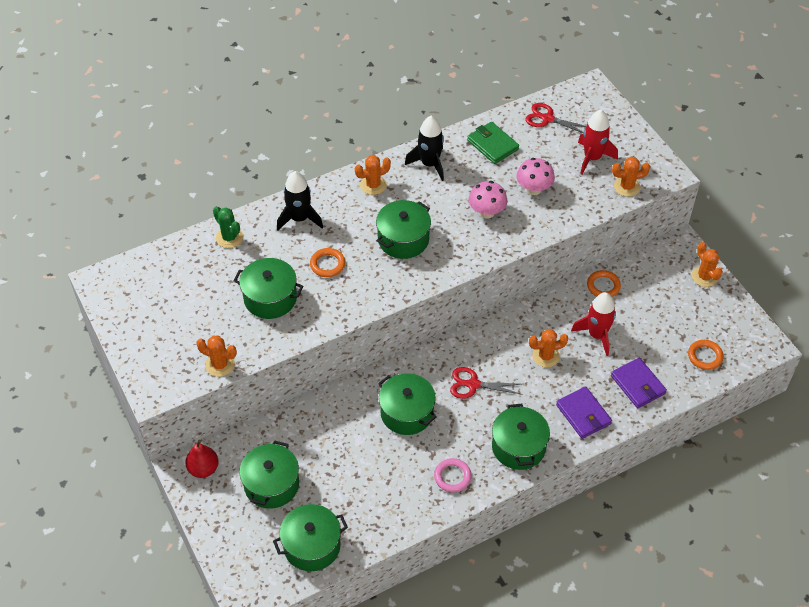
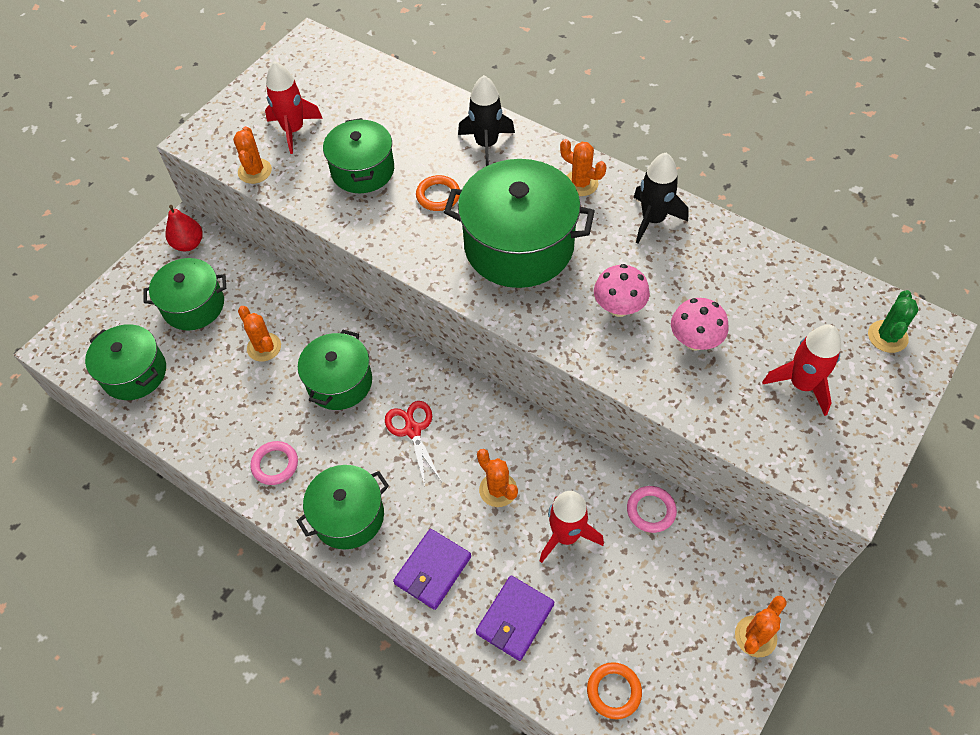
camera: 65 degrees right, 5 degrees up
(195, 325) = (293, 130): none -> red rocket
(229, 237) = (423, 103): green cactus -> green cactus (887, 336)
(403, 239) = (519, 245): green pot -> green pot, size x1.62
(492, 145) = (734, 267): green wallet -> none
(547, 119) = (829, 305): red scissors -> none
(603, 286) = (651, 510): orange ring -> pink ring
(627, 187) = (782, 447): orange cactus -> orange cactus (264, 347)

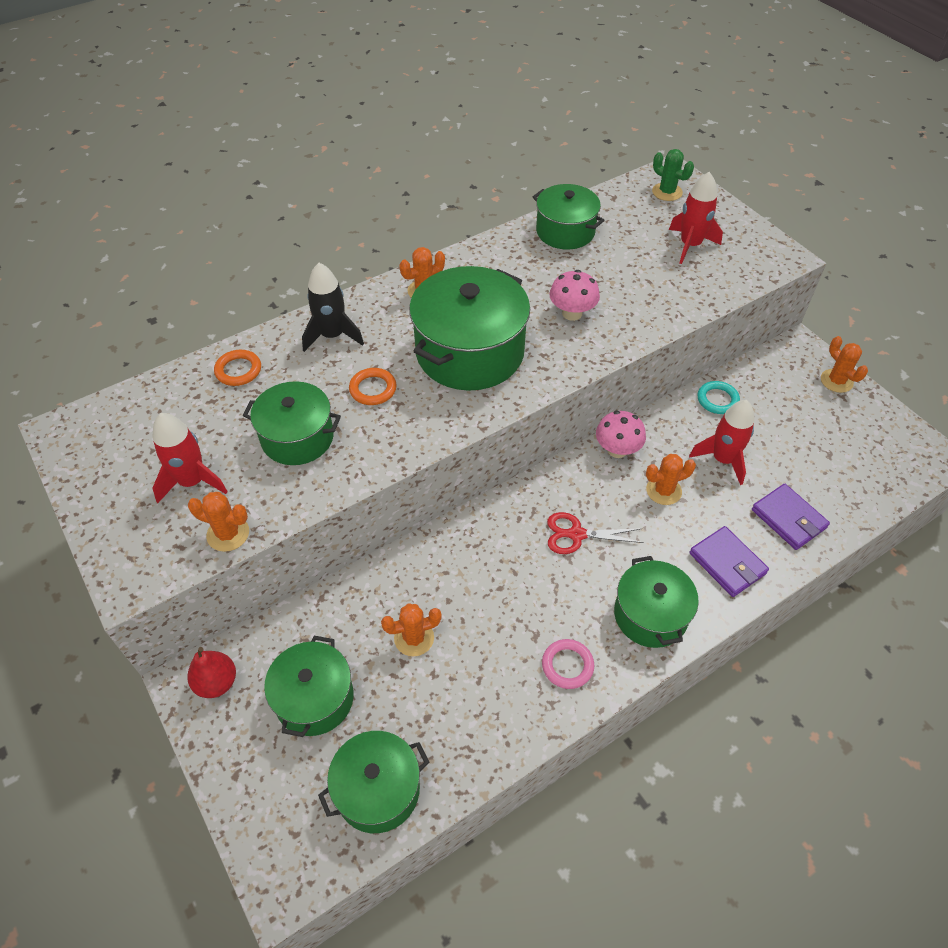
camera: 70 degrees left, 5 degrees down
(339, 382) = (494, 579): green pot -> green pot (565, 231)
(614, 691) = (863, 476): orange ring -> orange ring (238, 370)
(651, 510) = (717, 400): pink ring -> turquoise ring
(653, 219) = (492, 263): black rocket -> none
(695, 340) = (626, 283): pink mushroom -> pink mushroom (617, 450)

